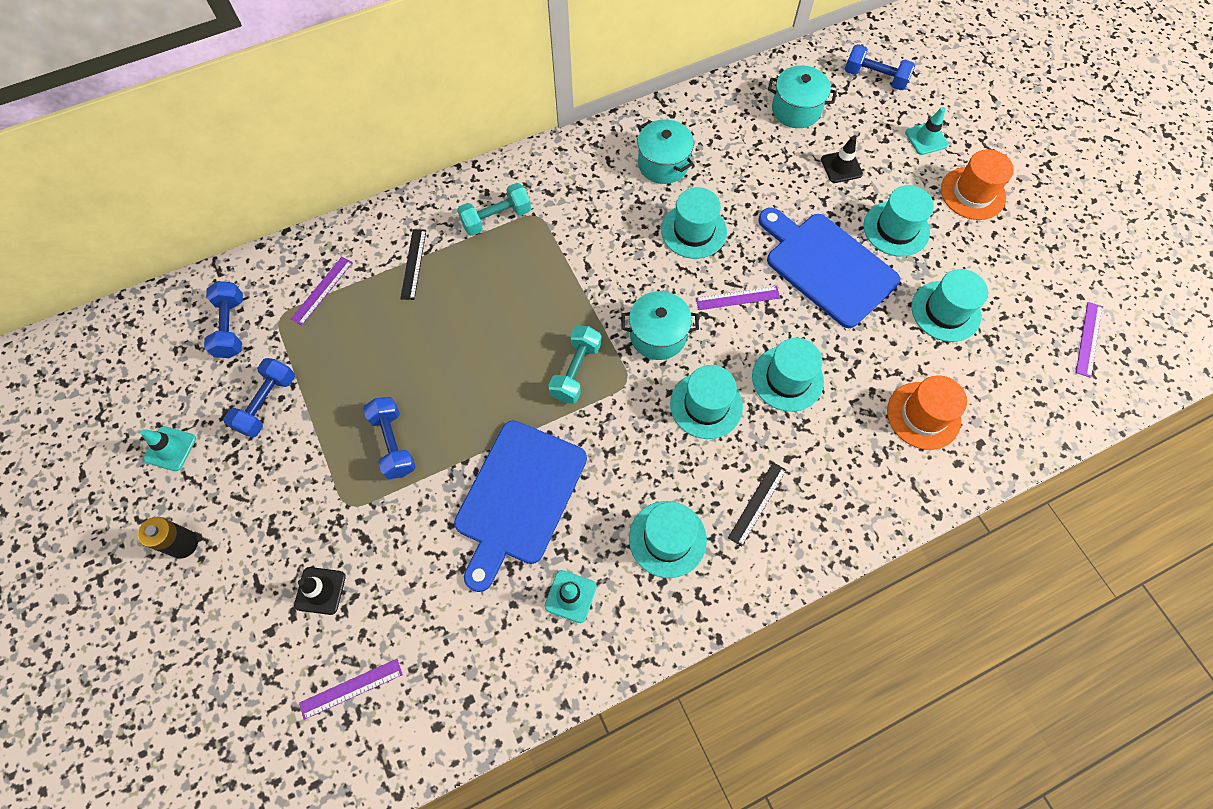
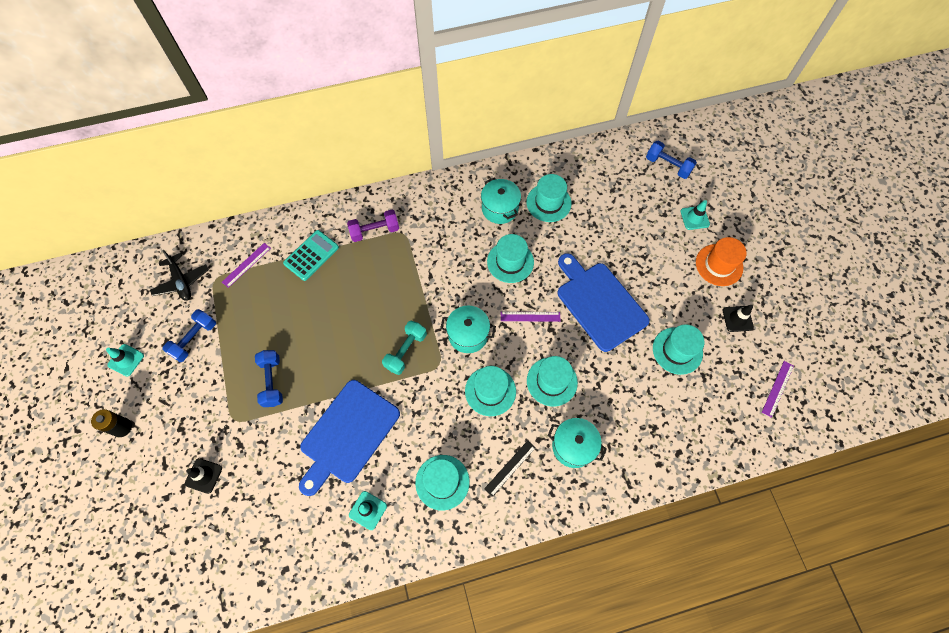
camera: 10 degrees right, 0 degrees up
(231, 327) = (181, 281): blue dumbbell -> black plane
(351, 688) = (210, 546): purple ruler -> none
(413, 264) = (311, 255): black ruler -> turquoise calculator
(496, 218) = (375, 231): turquoise dumbbell -> purple dumbbell
(796, 110) = (604, 182): turquoise pot -> turquoise pot (573, 446)
(841, 167) = (627, 230): black traffic cone -> black traffic cone (737, 319)
(896, 229) = (656, 283): turquoise hat -> turquoise hat (548, 203)
(923, 415) = (642, 425): orange hat -> none

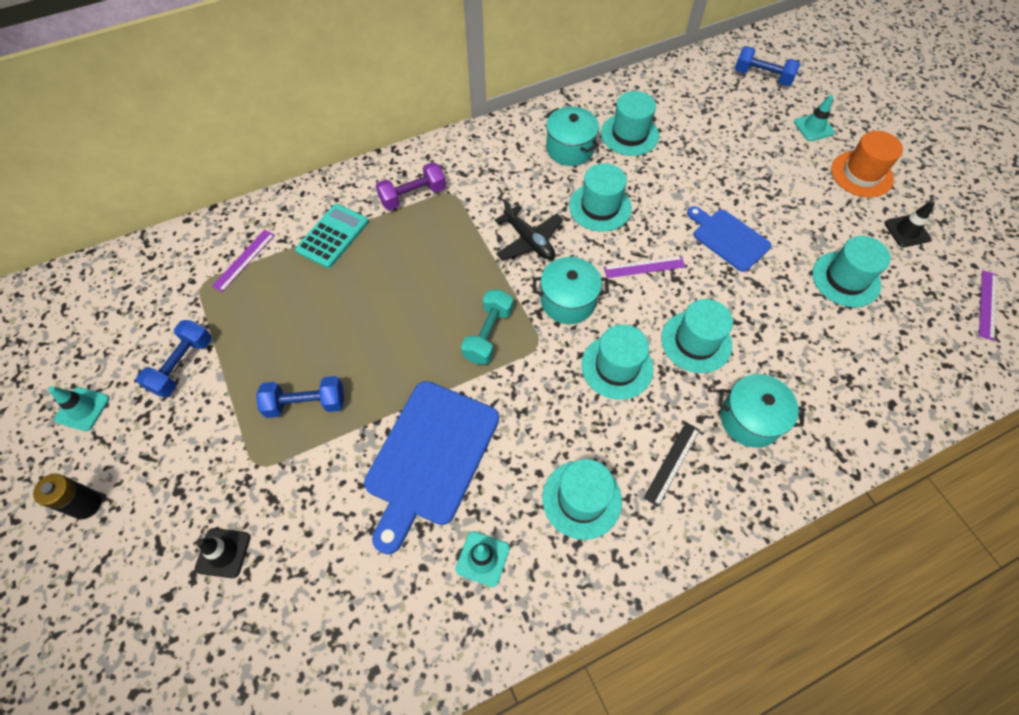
camera: 10 degrees left, 5 degrees down
(181, 281) = (153, 294): black plane -> black plane (529, 240)
(272, 381) = (306, 404): blue dumbbell -> blue dumbbell turned 75 degrees counterclockwise
(599, 303) = (728, 238): blue cutting board -> blue cutting board, size x0.61

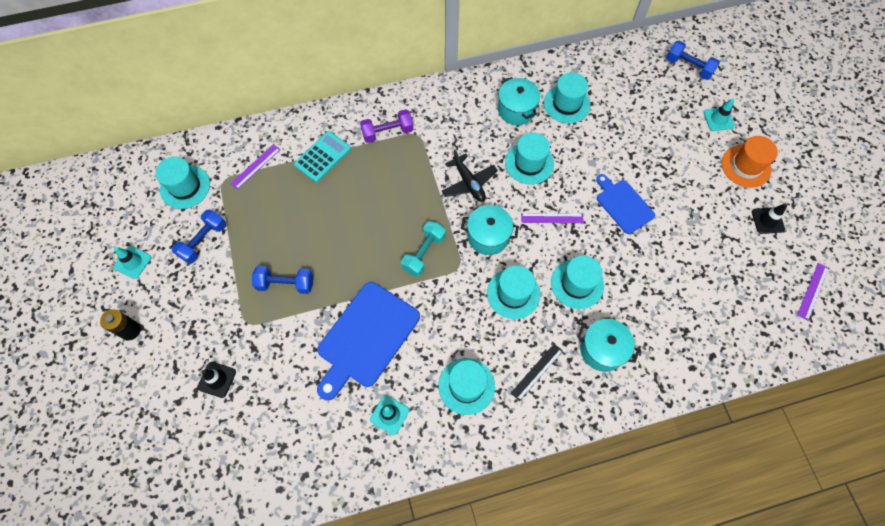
camera: 10 degrees right, 5 degrees up
(846, 279) = (706, 252): turquoise hat -> turquoise hat (185, 187)

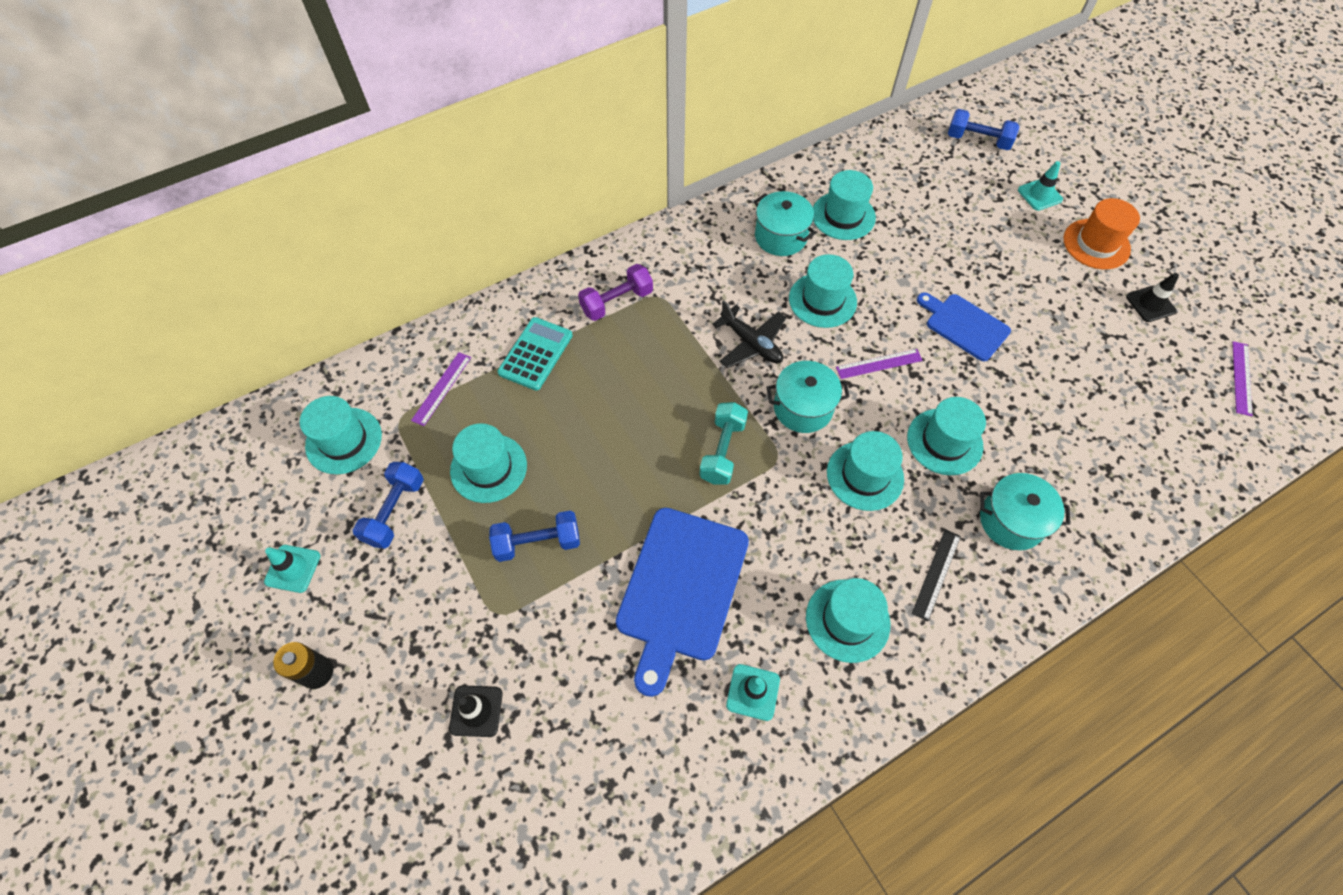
camera: 15 degrees left, 5 degrees down
(269, 227) = (488, 468): none -> turquoise hat

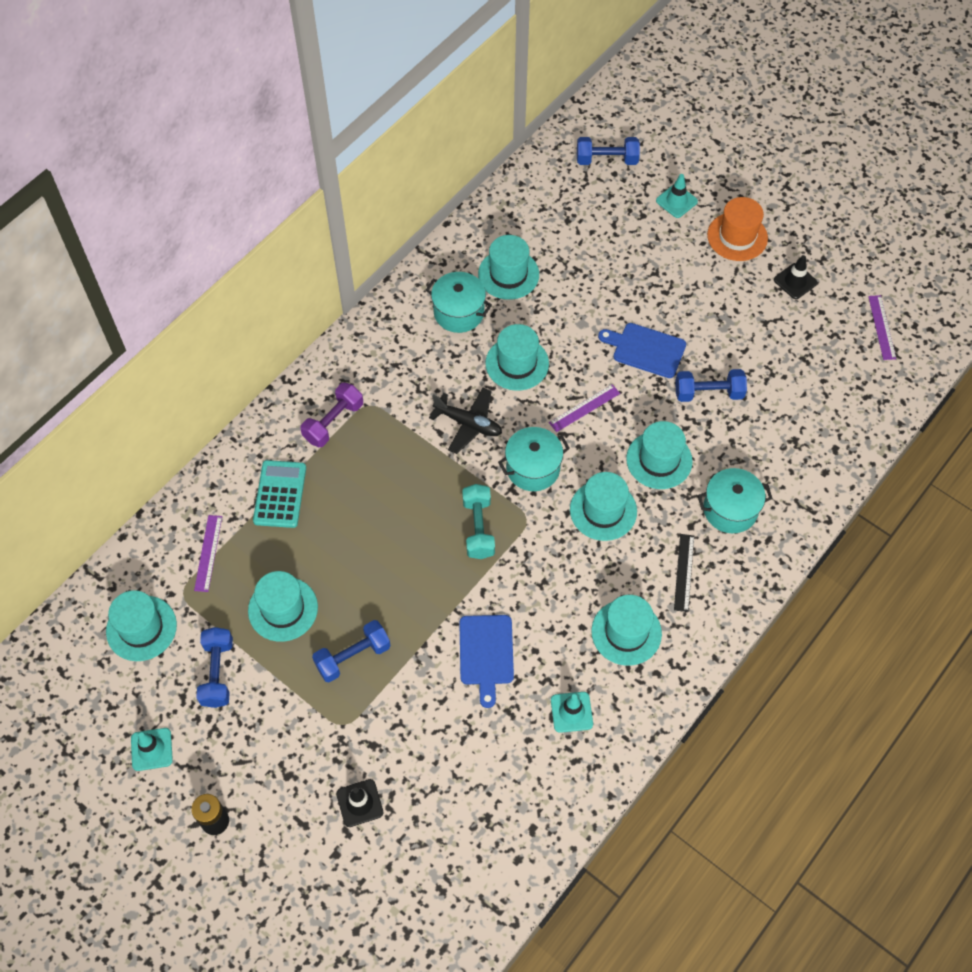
camera: 20 degrees left, 0 degrees up
(681, 589) = (486, 654): blue cutting board -> blue cutting board, size x0.61
(1021, 389) = (708, 393): none -> blue dumbbell

